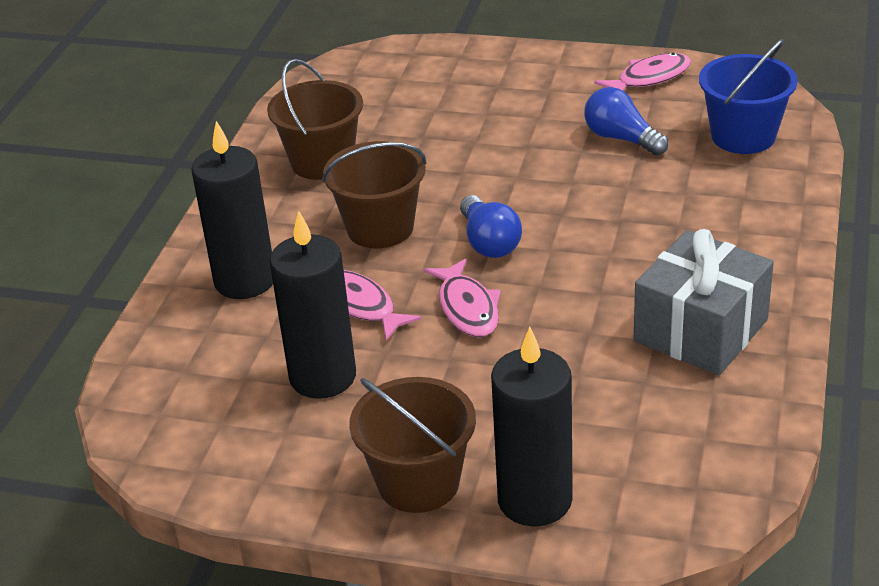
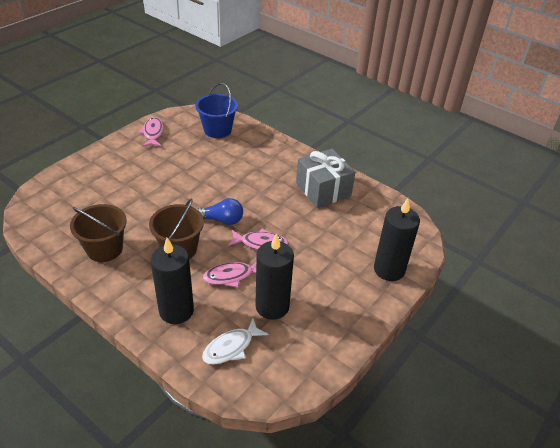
camera: 70 degrees left, 5 degrees up
(206, 365) = (231, 347): none -> white fish
(418, 482) = (360, 299): brown bucket -> none
(621, 138) = (187, 157): blue light bulb -> none

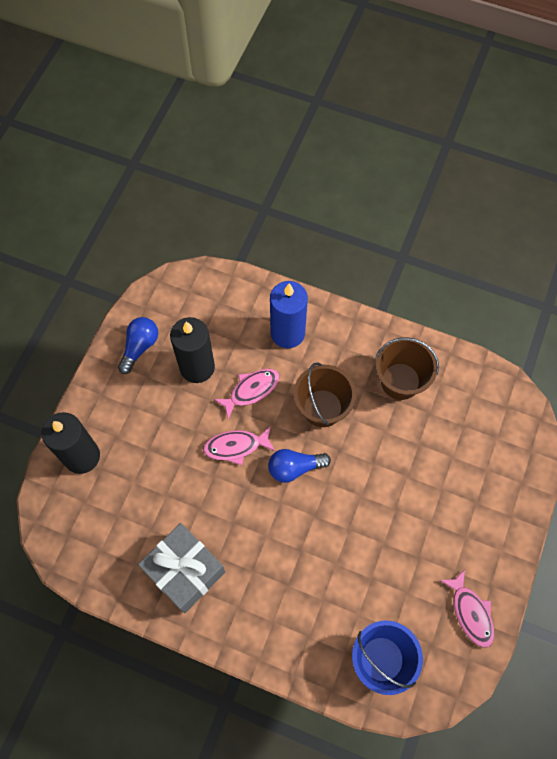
camera: 165 degrees right, 25 degrees up
(176, 311) = (287, 333): black candle -> blue candle
(231, 347) = (221, 312): white fish -> none
(321, 339) = (139, 347): none -> blue light bulb

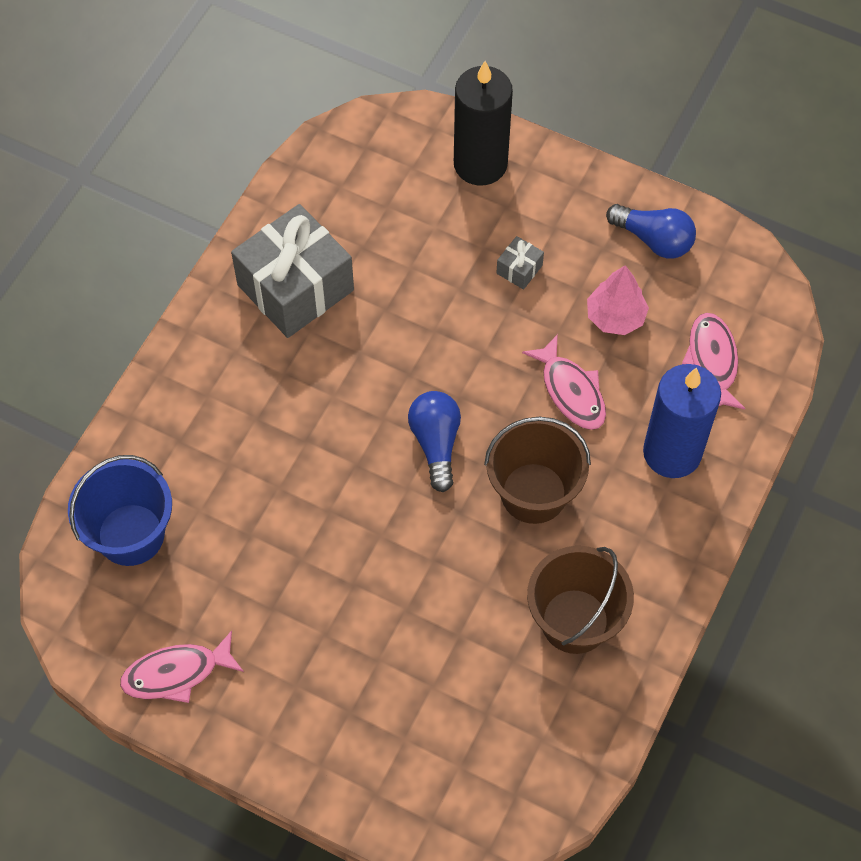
camera: 95 degrees right, 5 degrees down
(164, 426) = (519, 269): none -> grey gift
(197, 367) = (615, 317): black candle -> pink tree
(236, 446) = (478, 363): pink fish -> pink fish (712, 361)

